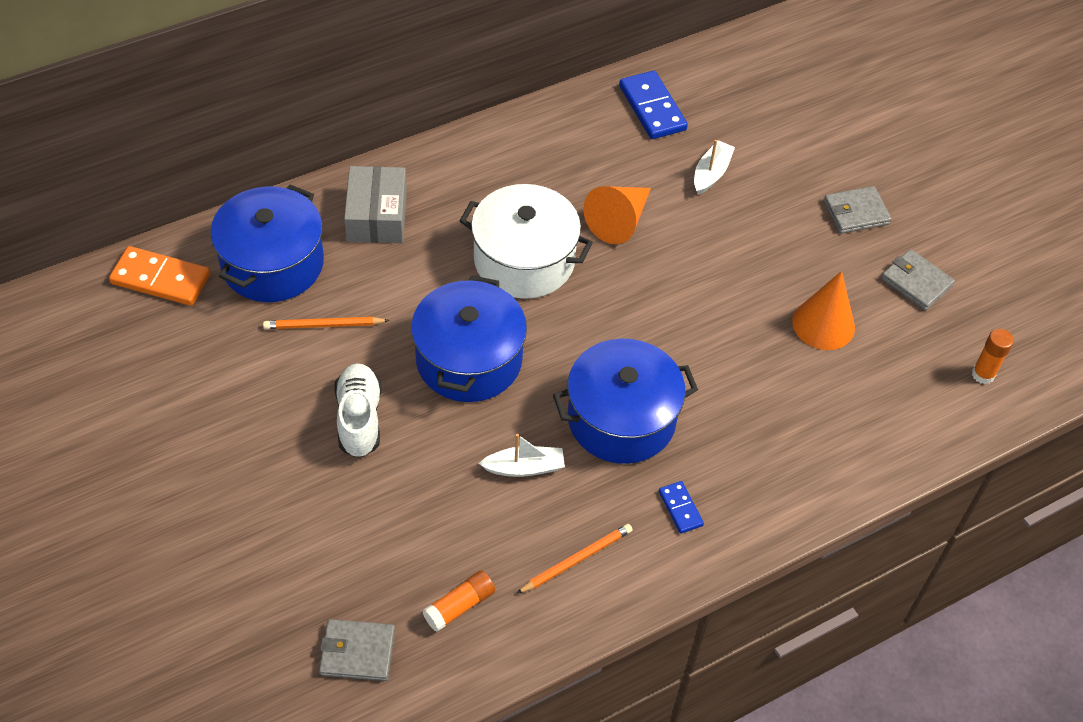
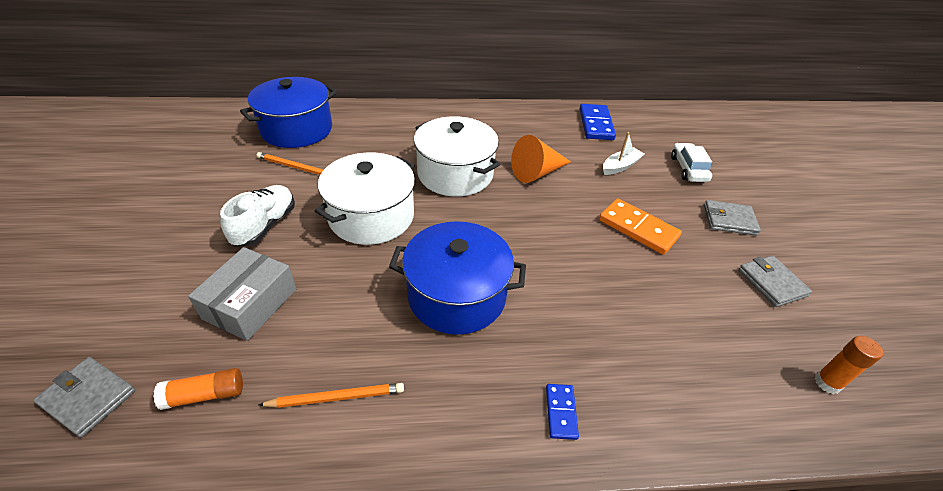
camera: 25 degrees right, 10 degrees down
(161, 279) = (228, 118): orange domino -> orange domino (638, 228)
(377, 216) = (379, 126): grey box -> grey box (250, 303)
(469, 359) = (371, 216): blue pot -> white pot
(524, 468) = (352, 302): white boat -> none
(680, 508) = (462, 390): blue domino -> blue domino (561, 412)
(790, 147) = (688, 169): none -> white car
(823, 324) = (672, 286): orange cone -> none

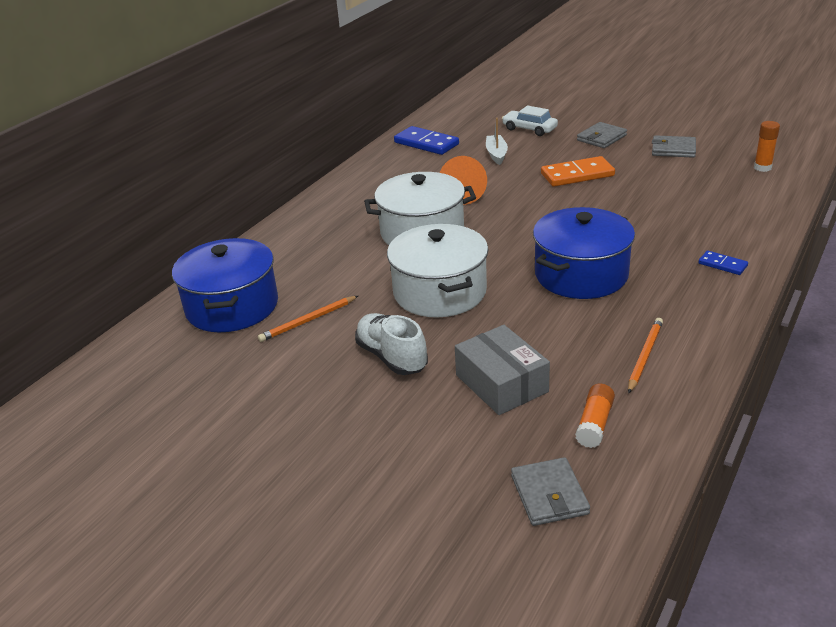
camera: 50 degrees left, 10 degrees down
(88, 397) = (549, 495): grey wallet -> grey wallet turned 75 degrees counterclockwise

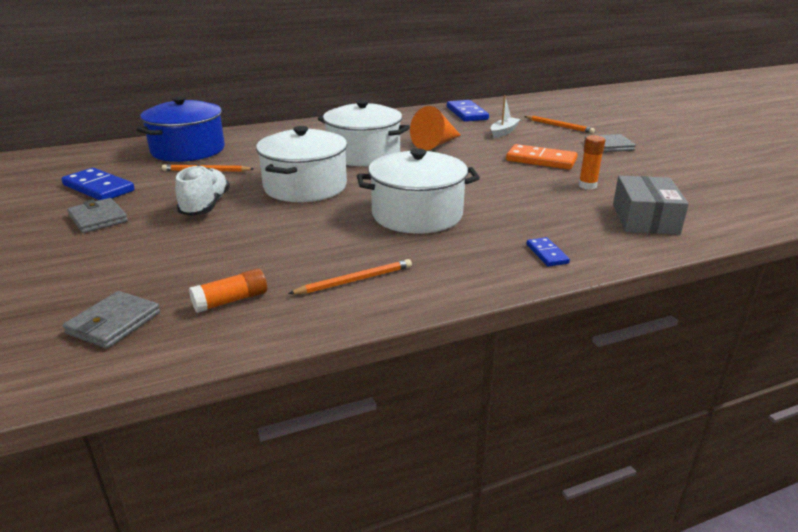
camera: 35 degrees right, 5 degrees down
(235, 395) = (99, 188): none -> blue domino
(501, 383) = (230, 248): grey box -> grey box (645, 219)
(529, 129) = (559, 126): white car -> orange pencil
(581, 274) = (417, 214): blue pot -> white pot
(673, 149) = (660, 170): grey wallet -> grey wallet (98, 218)
(762, 168) = (728, 207): orange glue stick -> orange glue stick (587, 186)

